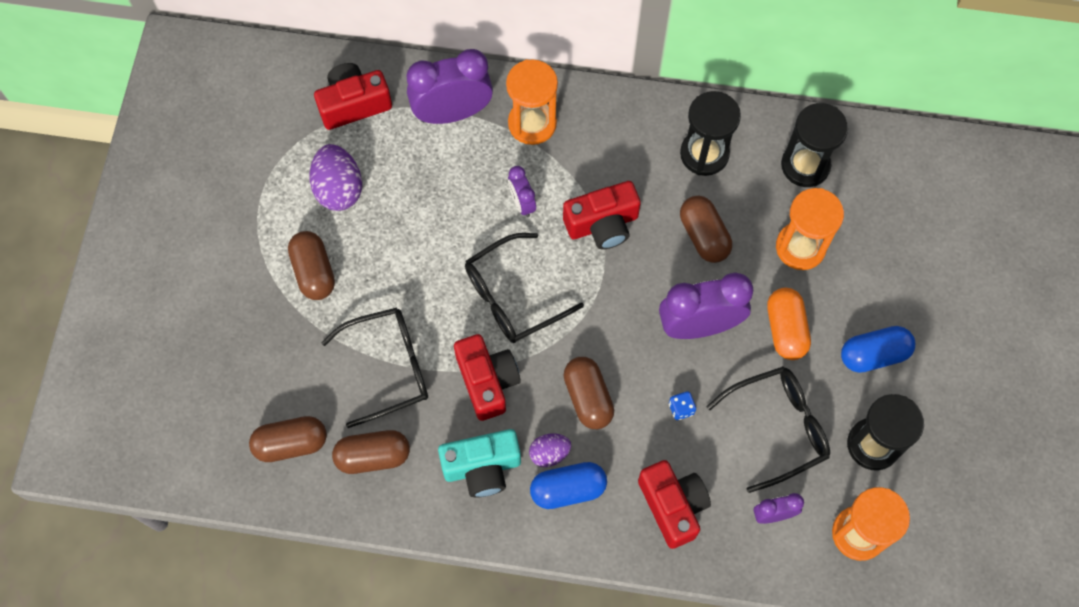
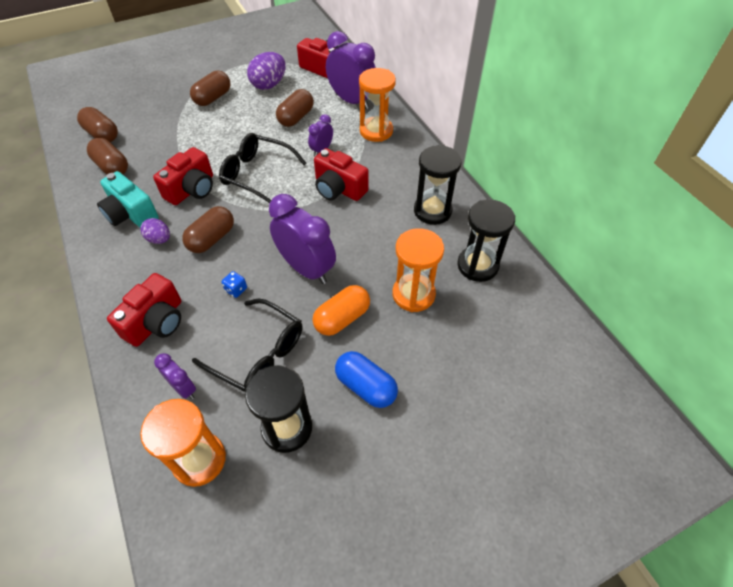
camera: 55 degrees right, 15 degrees down
(388, 368) = (173, 148): black glasses -> none
(568, 489) = (138, 260): blue capsule -> none
(704, 236) = (374, 239): brown capsule -> brown capsule (296, 117)

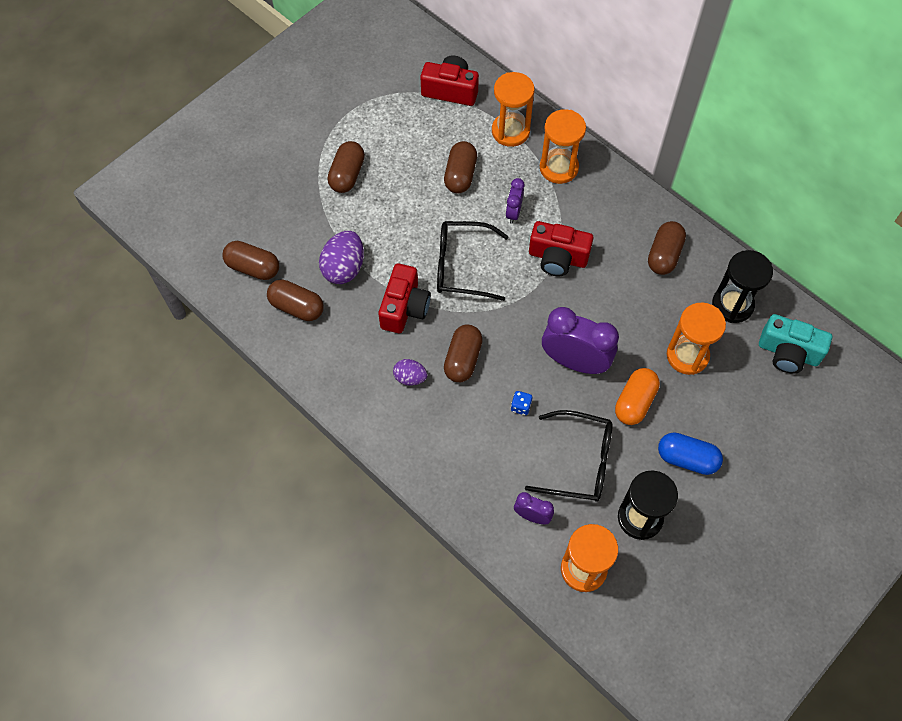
camera: 20 degrees left, 10 degrees up
(131, 214) = (360, 358): turquoise camera -> turquoise camera (788, 353)
(156, 322) = (466, 464): red camera -> none
(269, 85) = (401, 135): purple egg -> purple egg (344, 268)
(352, 101) = (510, 131): purple clock -> orange hourglass
(432, 211) = (664, 255): black hourglass -> brown capsule

